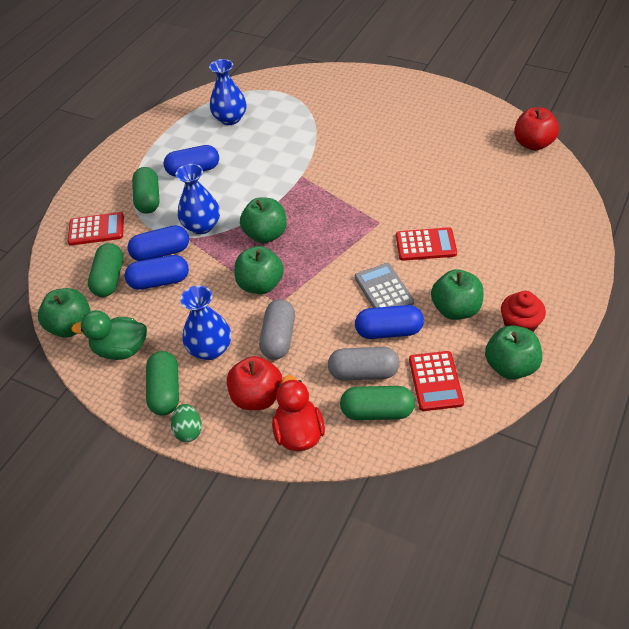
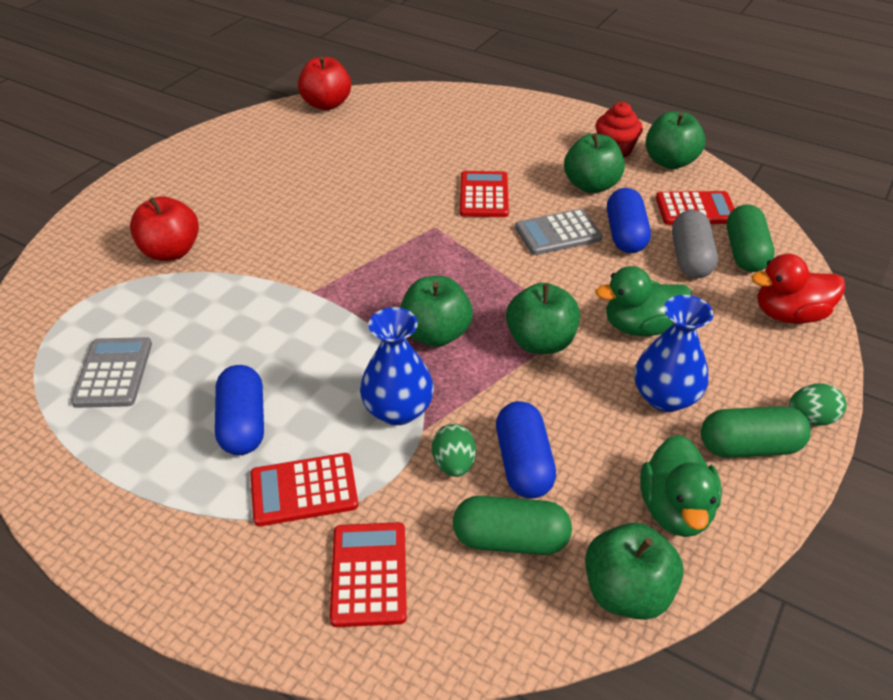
camera: 90 degrees left, 5 degrees down
(148, 199) = (304, 490): green capsule -> red calculator
(161, 253) = (454, 464): blue capsule -> green egg
(230, 119) = (113, 373): blue vase -> grey calculator
(257, 397) = (742, 350): red apple -> red apple (171, 251)
(279, 338) = (640, 326): grey capsule -> green duck

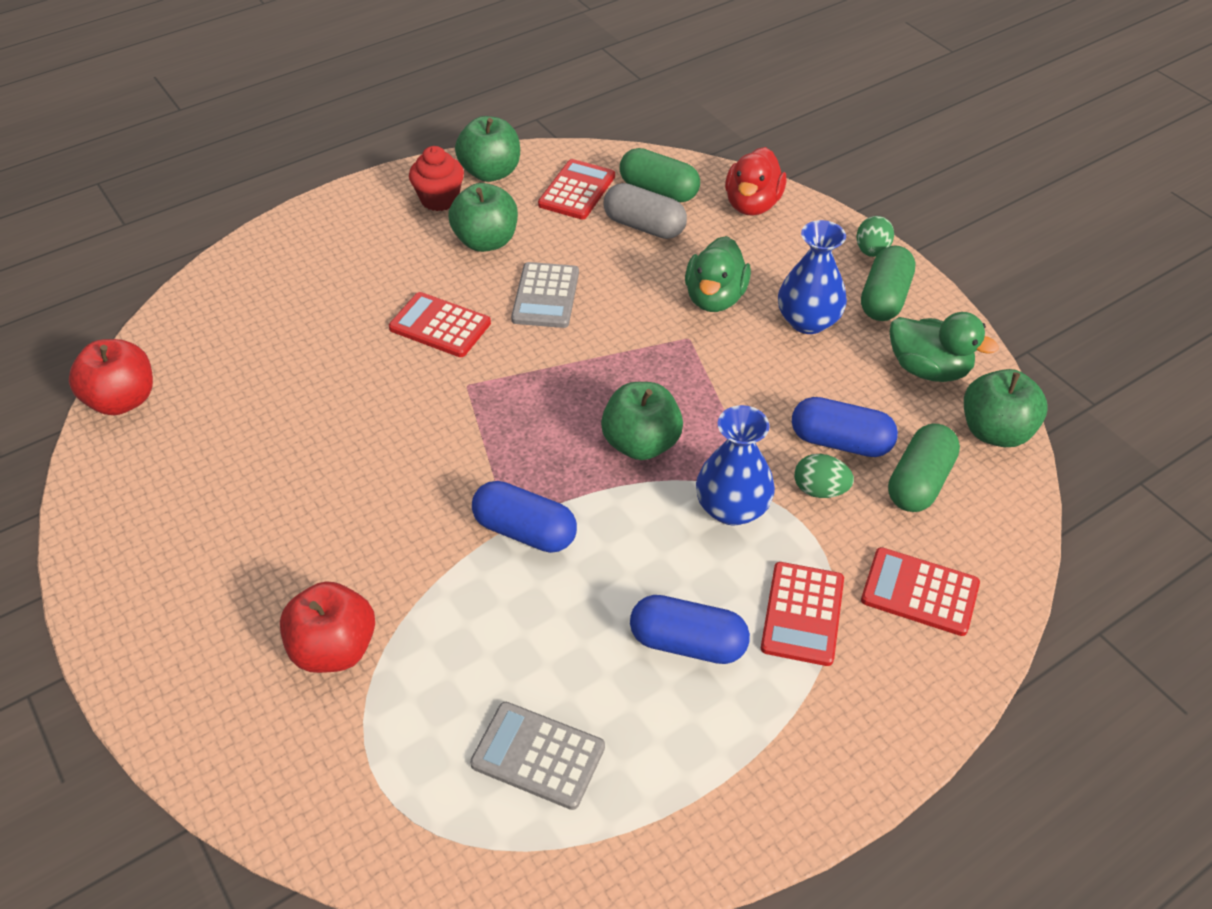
camera: 65 degrees left, 5 degrees up
(540, 342) = (696, 372): green apple -> none
(625, 235) = (581, 252): blue capsule -> blue capsule (525, 531)

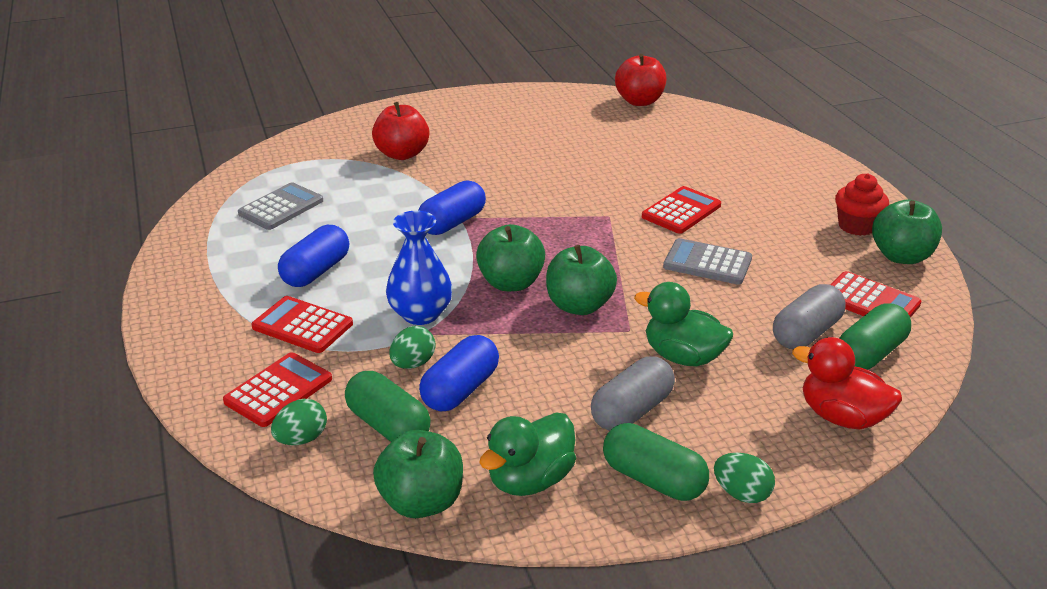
camera: 105 degrees right, 15 degrees down
(486, 241) = (791, 242): green apple -> green apple (579, 306)
(808, 321) = (631, 411): blue vase -> grey capsule
(975, 544) = (301, 439): none -> green egg

